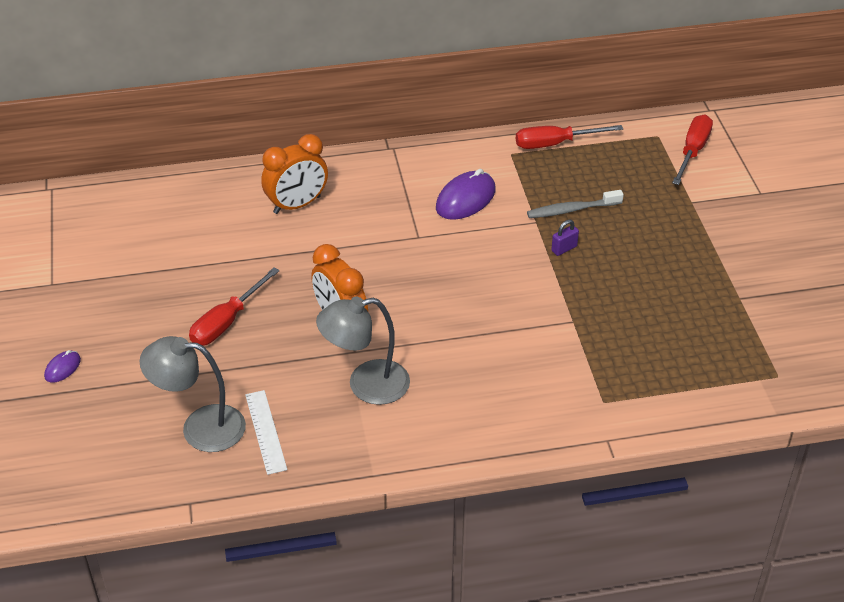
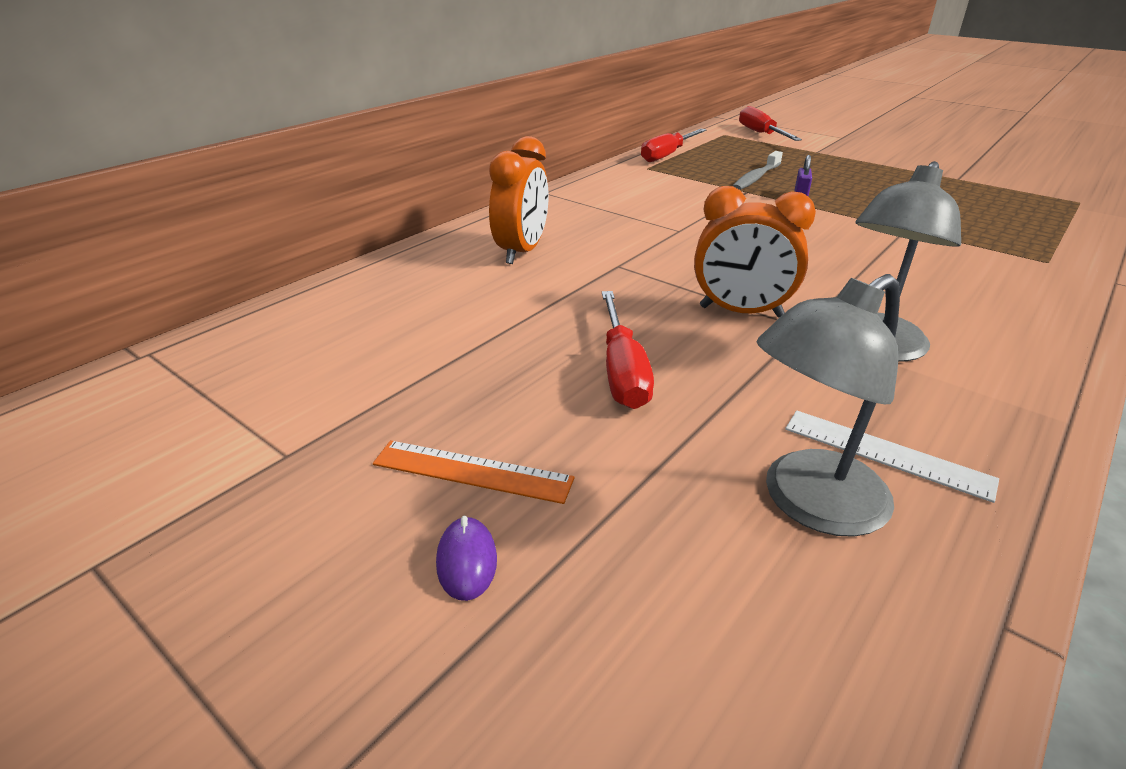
camera: 40 degrees left, 10 degrees down
(105, 334) = (472, 471): none -> orange ruler
(465, 199) = (667, 198): purple mouse -> none

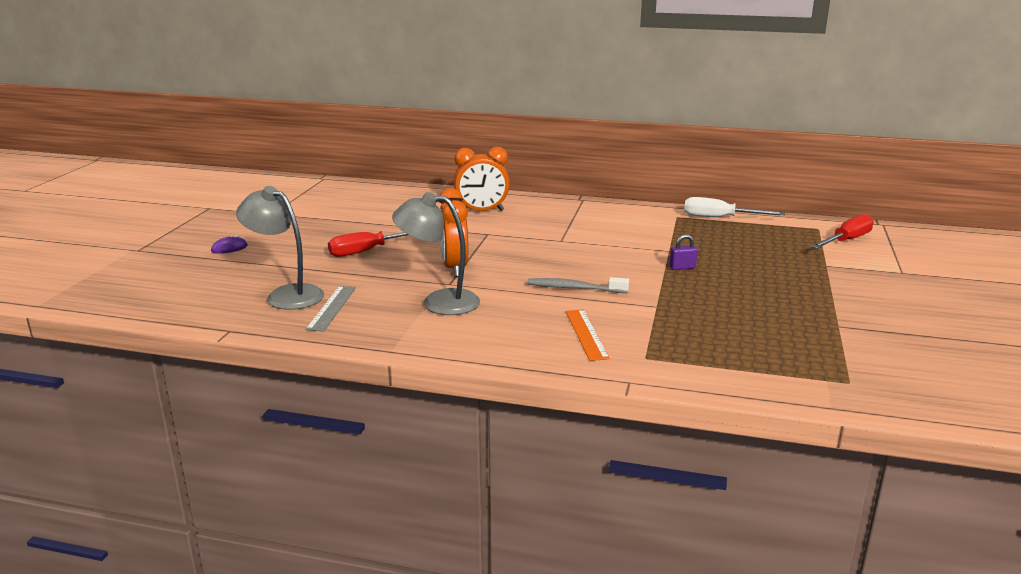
camera: 65 degrees right, 10 degrees down
(472, 471) = (277, 240): orange ruler -> orange ruler (586, 334)
(667, 155) = (719, 218): red screwdriver -> white screwdriver
(756, 178) = (707, 250): grey toothbrush -> grey toothbrush (574, 288)
(886, 454) = (332, 308): white ruler -> grey ruler

